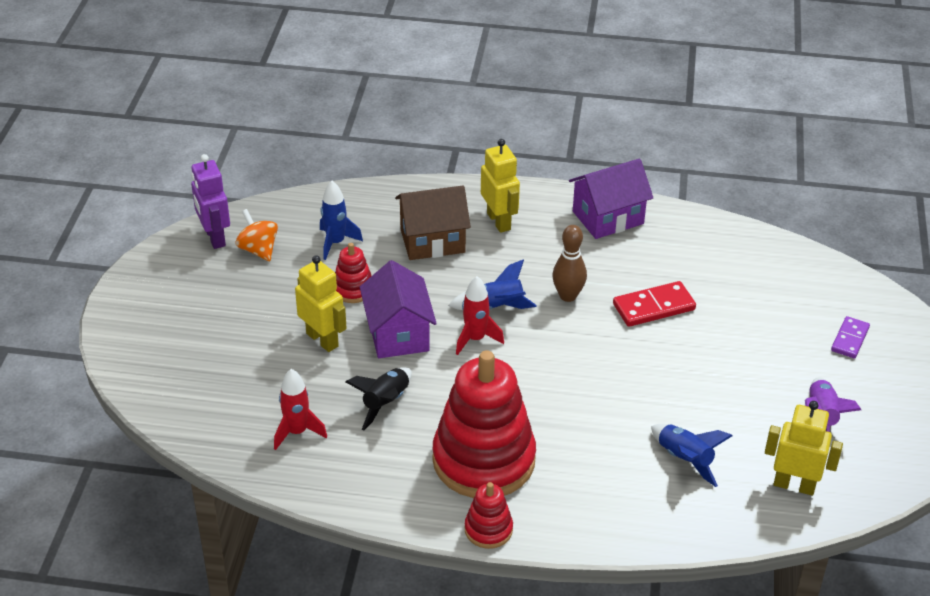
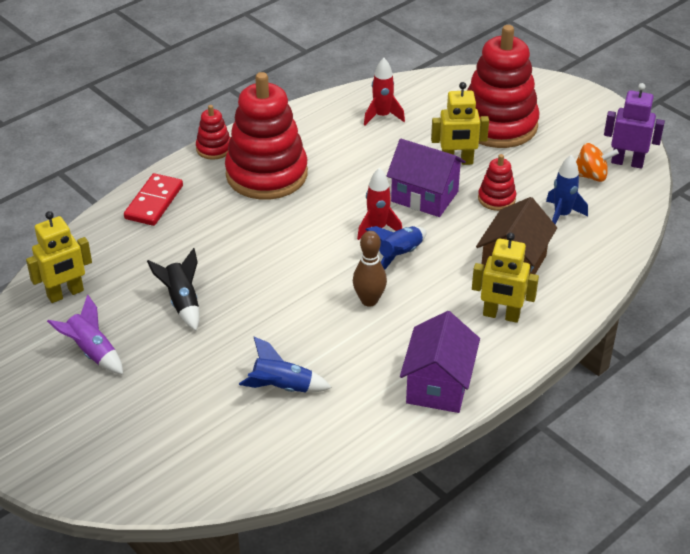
camera: 130 degrees right, 0 degrees up
(231, 342) = (498, 125): none -> red stacking toy
(385, 403) = (365, 160): black rocket -> black rocket (182, 302)
(653, 307) = (303, 340): red domino -> red domino (154, 202)
(685, 460) = (152, 258): blue rocket -> blue rocket (282, 387)
(850, 339) = (132, 432): purple domino -> none

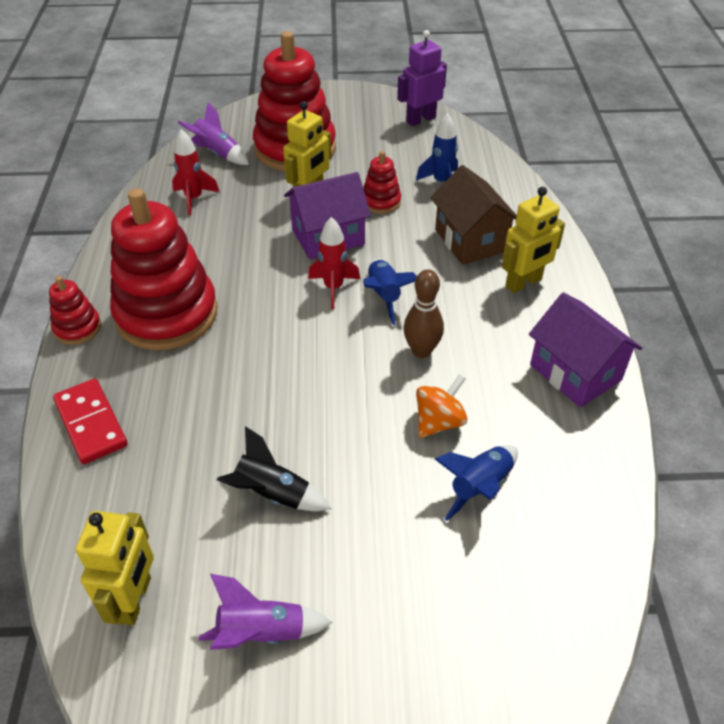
camera: 50 degrees left, 5 degrees up
(442, 95) = (217, 153): none -> purple rocket
(591, 176) = (414, 143): orange spinning top -> orange spinning top (439, 422)

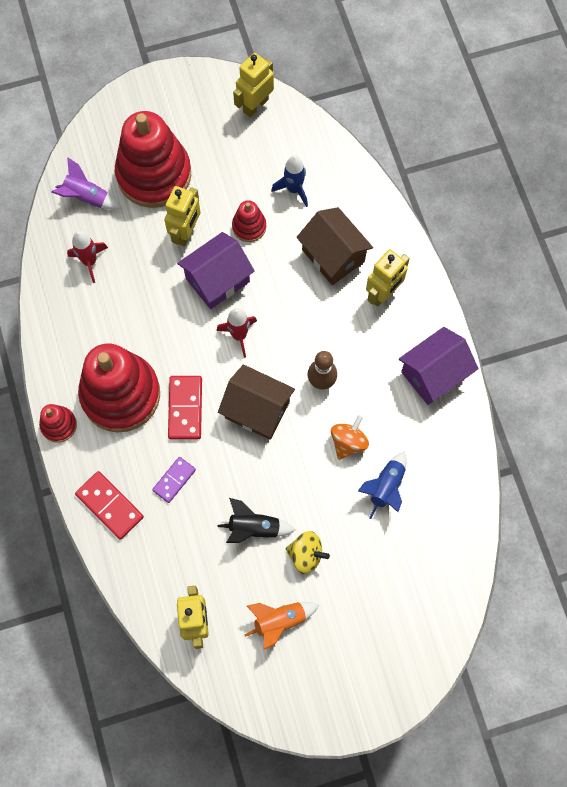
camera: 15 degrees left, 25 degrees up
(188, 413) = (174, 480): none -> purple domino
(238, 343) = (185, 408): none -> red domino
(261, 633) = (279, 621): purple rocket -> orange rocket
(328, 362) = (257, 410): none -> brown house
(335, 547) = (306, 555): none -> yellow spinning top
(384, 296) = (280, 334): blue rocket -> none
(420, 119) = (255, 105): purple robot -> yellow robot
(575, 372) = (434, 374): purple house -> purple house turned 75 degrees counterclockwise

